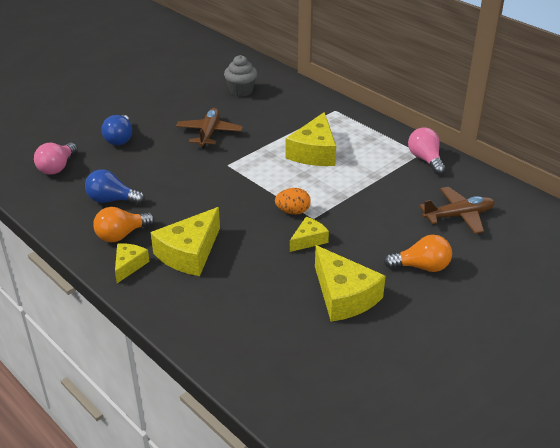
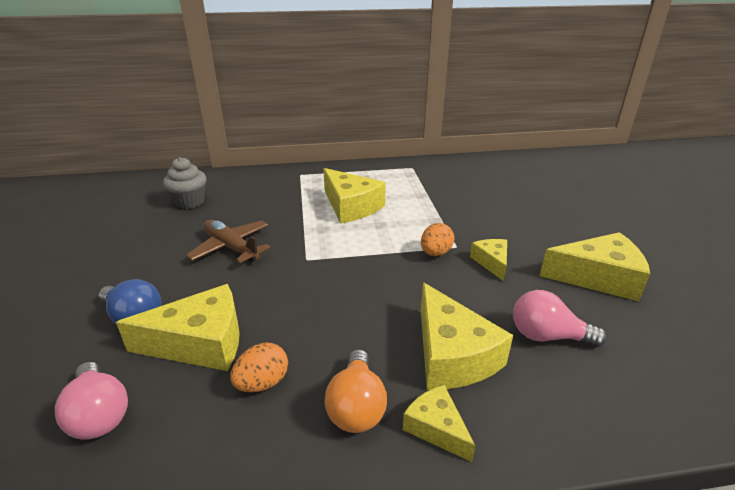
camera: 55 degrees left, 5 degrees down
(112, 200) = (262, 383): blue light bulb -> orange egg
(121, 168) = (200, 342): none -> yellow cheese
(421, 267) = (574, 224): orange light bulb -> none
(425, 160) = (423, 169): pink light bulb -> pink light bulb (547, 336)
(458, 216) = (513, 185): brown plane -> none

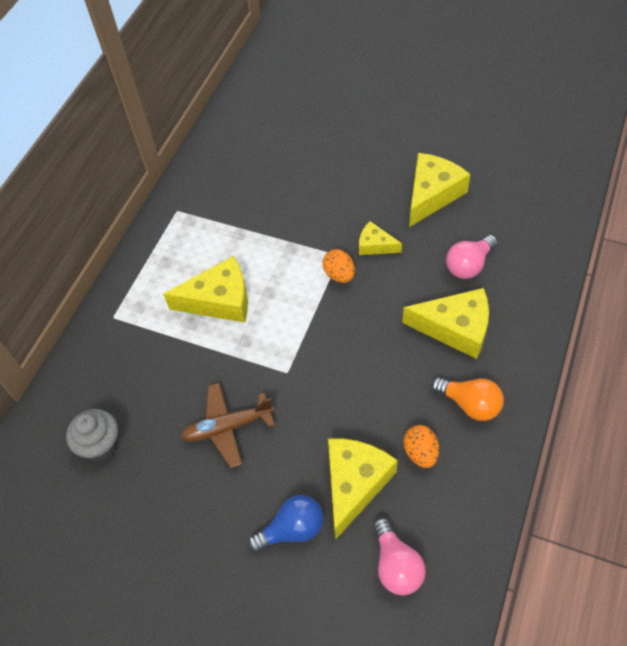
camera: 55 degrees left, 25 degrees up
(99, 414) = (396, 565): pink light bulb -> pink light bulb turned 75 degrees clockwise
(436, 428) = (507, 369): yellow cheese -> none

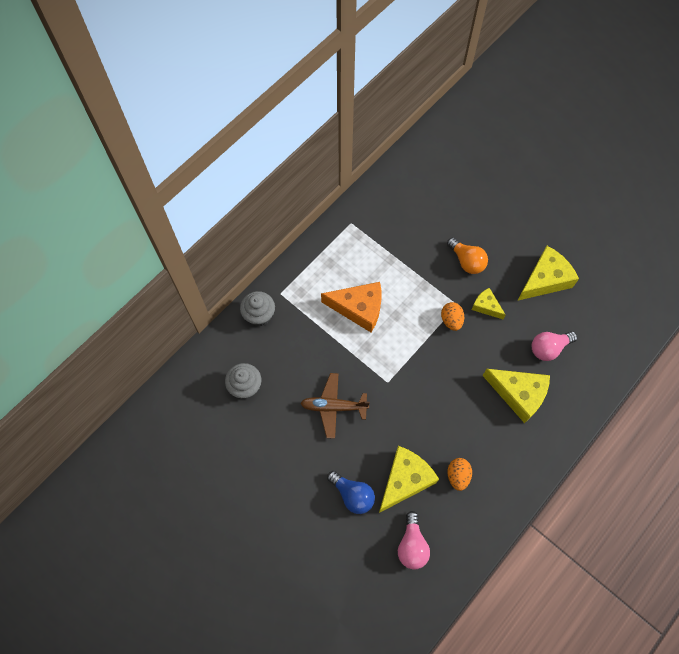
camera: 15 degrees right, 10 degrees up
(93, 352) = (259, 315): none -> grey cupcake
(220, 300) = (359, 308): yellow cheese -> orange cheese
(292, 529) = (352, 495): blue light bulb -> blue light bulb turned 45 degrees clockwise
(469, 404) = (505, 454): orange light bulb -> orange light bulb (467, 261)

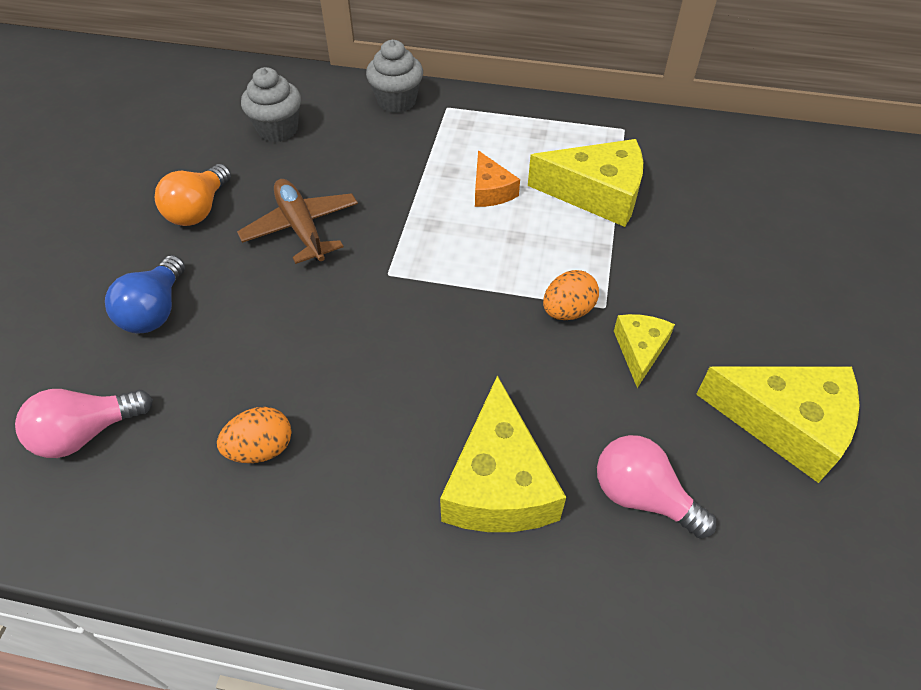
camera: 60 degrees right, 15 degrees down
(359, 308) = (491, 191): orange cheese -> orange cheese, size x0.55
(405, 480) = (215, 370): yellow cheese -> yellow cheese (597, 194)
(467, 261) = (700, 286): orange light bulb -> orange light bulb (199, 210)

